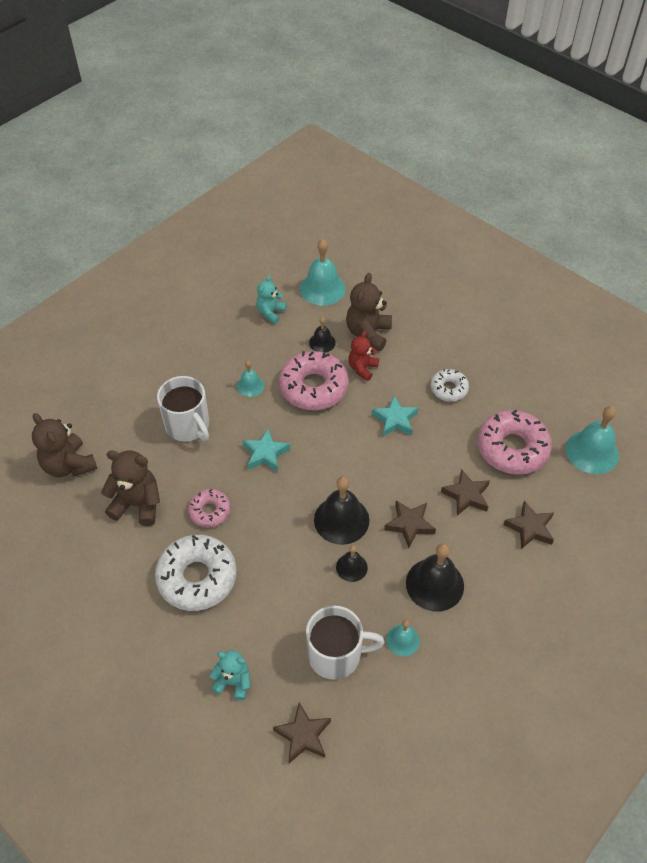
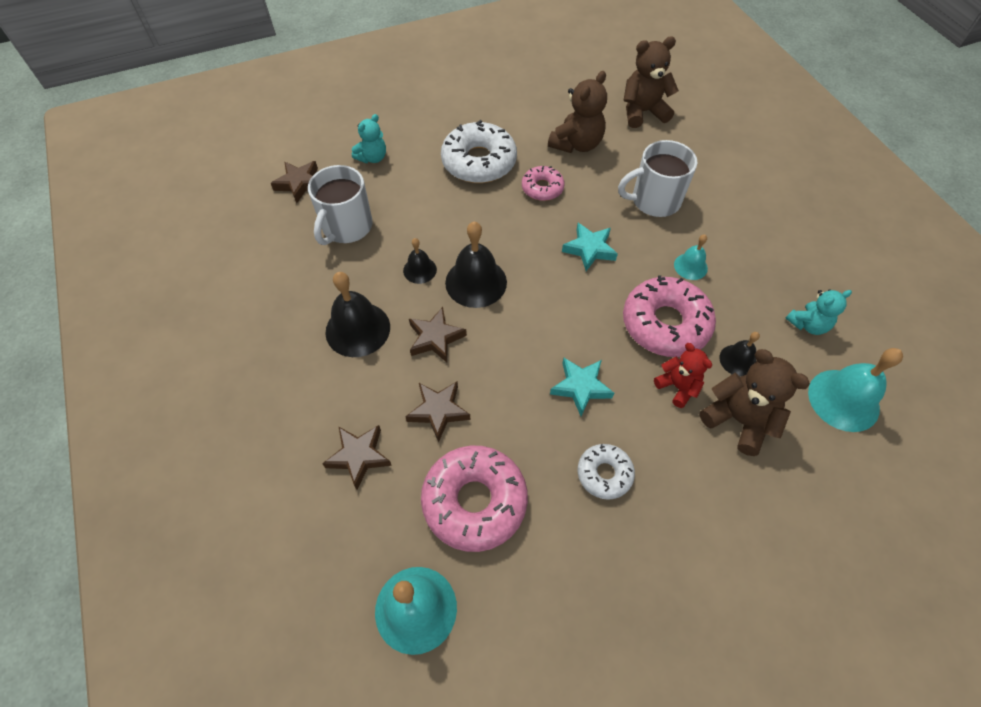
camera: 115 degrees right, 5 degrees up
(271, 313) = (808, 324): turquoise teddy bear -> turquoise teddy bear turned 105 degrees clockwise
(402, 640) = (323, 279): turquoise bell -> none

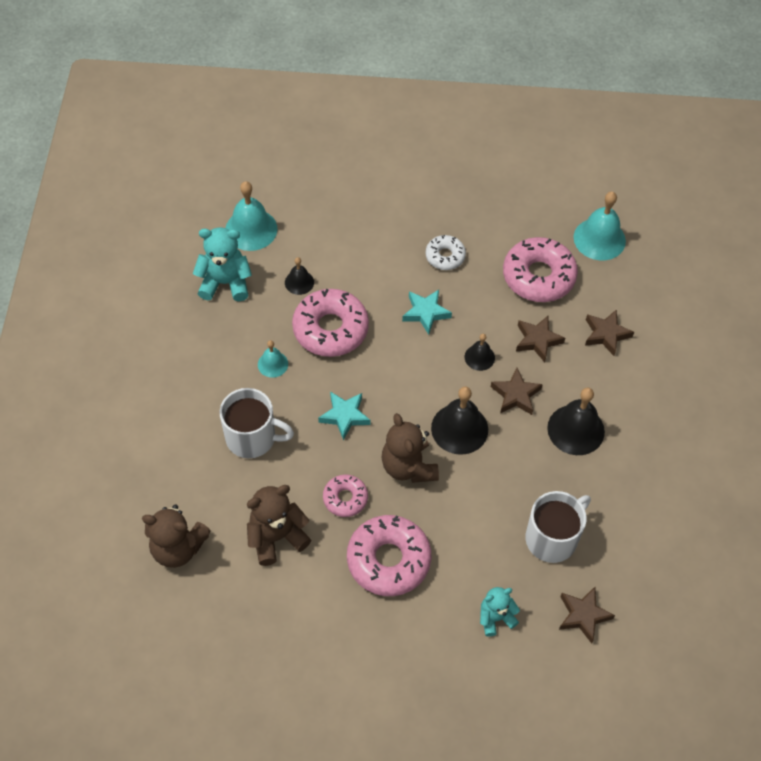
camera: 155 degrees left, 0 degrees up
(420, 270) = (502, 461): black bell -> black bell (479, 357)
(479, 162) = (388, 560): white donut -> pink donut
(677, 387) = (356, 284): red teddy bear -> none
(738, 420) = (332, 248): brown teddy bear -> brown teddy bear (408, 466)
(808, 324) = (225, 283): turquoise teddy bear -> turquoise teddy bear, size x1.59

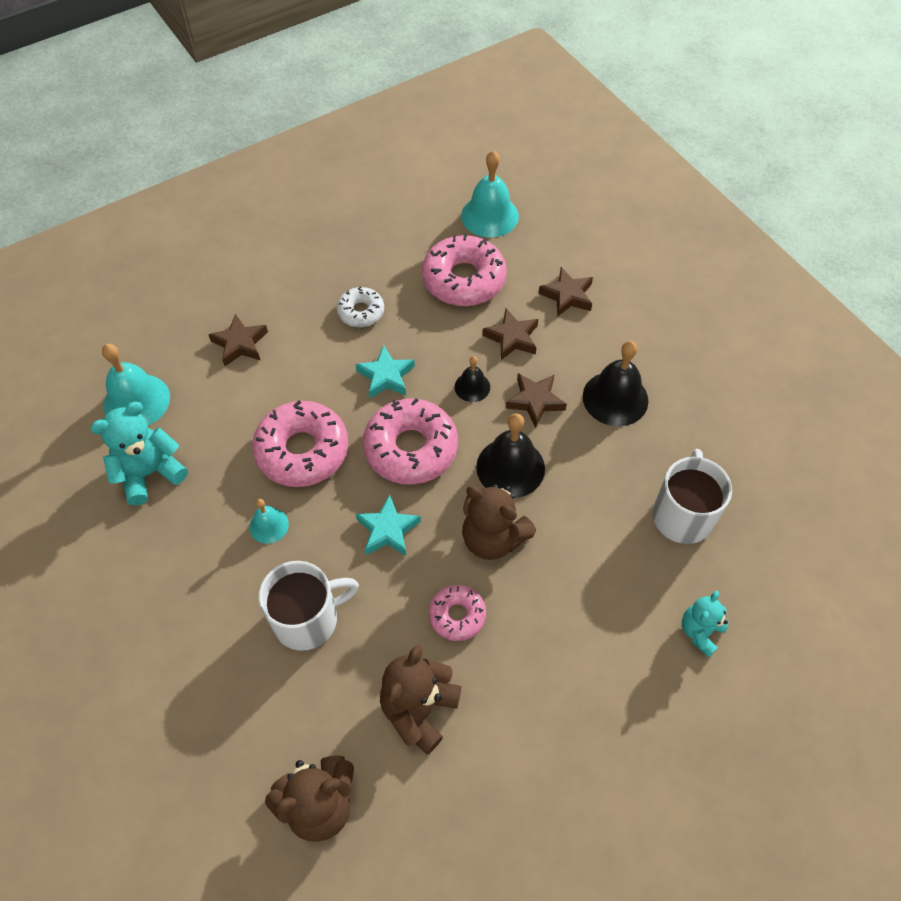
camera: 35 degrees left, 0 degrees up
(299, 282) = (231, 424): black bell -> none
(388, 560) = (552, 649): pink donut -> pink donut (411, 448)
(583, 615) = (772, 570): brown star -> brown star (240, 344)

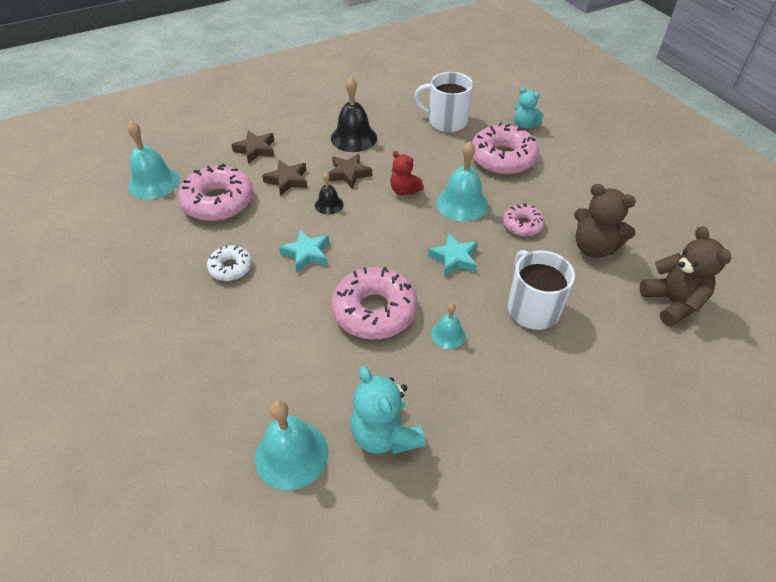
camera: 85 degrees left, 10 degrees down
(240, 344) = (240, 360): brown star -> none
(411, 448) = (381, 242): pink donut -> pink donut (502, 158)
(493, 538) = (462, 203): brown teddy bear -> turquoise bell
(510, 467) = (404, 190): black bell -> red teddy bear

